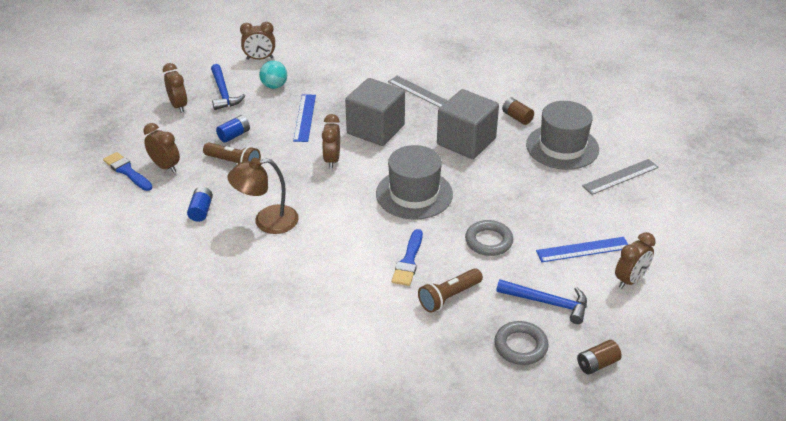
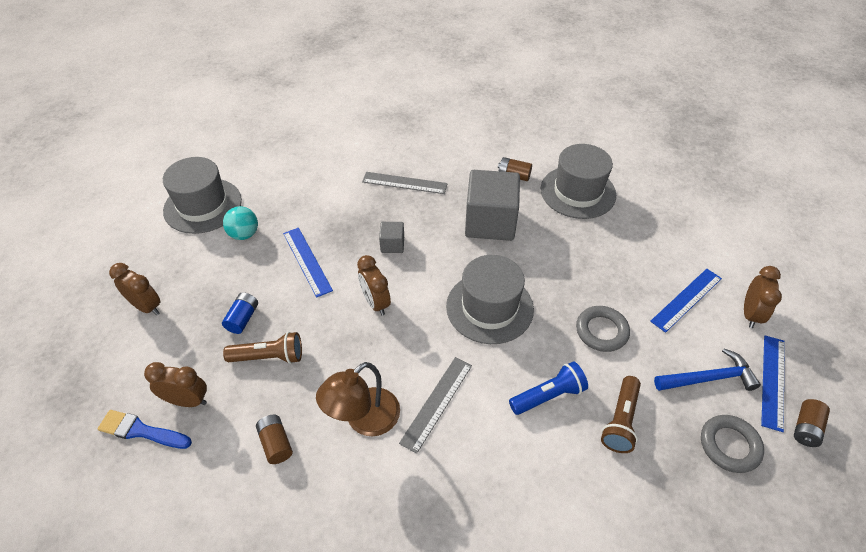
camera: 30 degrees left, 10 degrees up
(201, 210) = (276, 443): blue battery -> brown battery
(223, 93) = (190, 267): blue hammer -> none
(260, 59) = (203, 205): brown clock -> grey hat
(375, 129) = (392, 245): grey cube -> grey cube, size x0.46
(408, 261) = (548, 395): blue brush -> blue flashlight
(601, 326) = (772, 381): none -> blue ruler
(620, 176) = (650, 203): grey ruler -> grey ruler (436, 403)

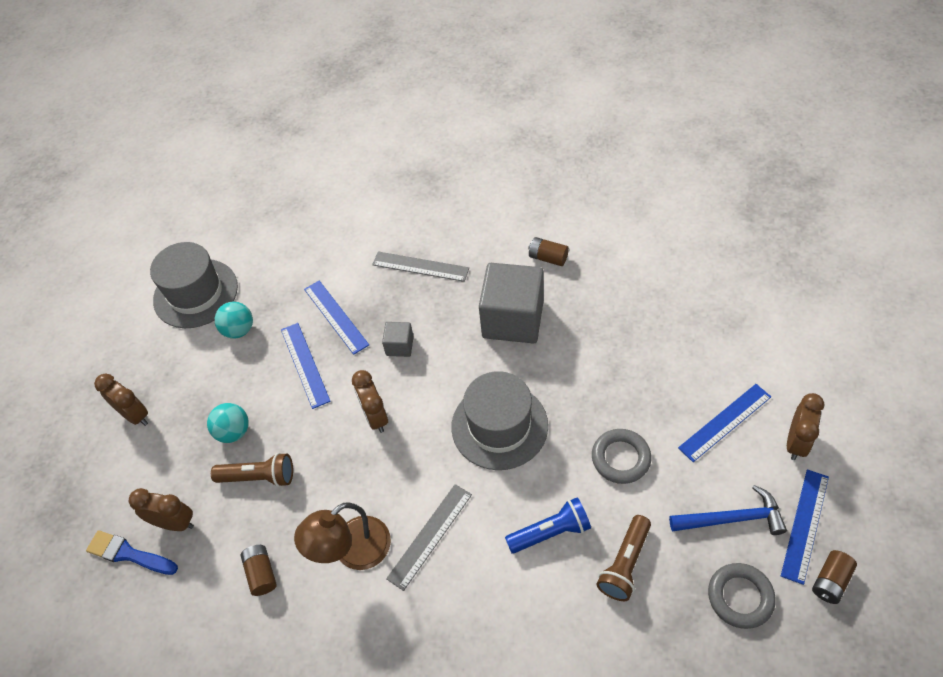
camera: 10 degrees right, 5 degrees up
(243, 318) = (233, 432): blue battery -> turquoise ball
(333, 222) = (336, 316): none -> blue ruler
(578, 192) = (620, 280): grey hat -> none

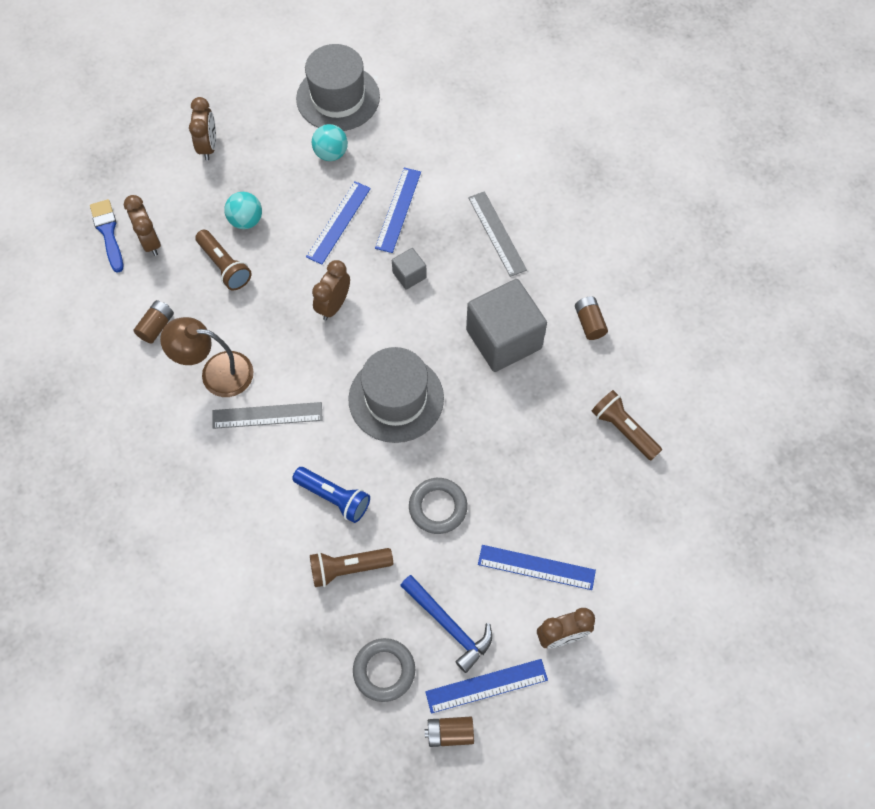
camera: 45 degrees right, 10 degrees up
(652, 292) = (623, 429): none -> brown flashlight

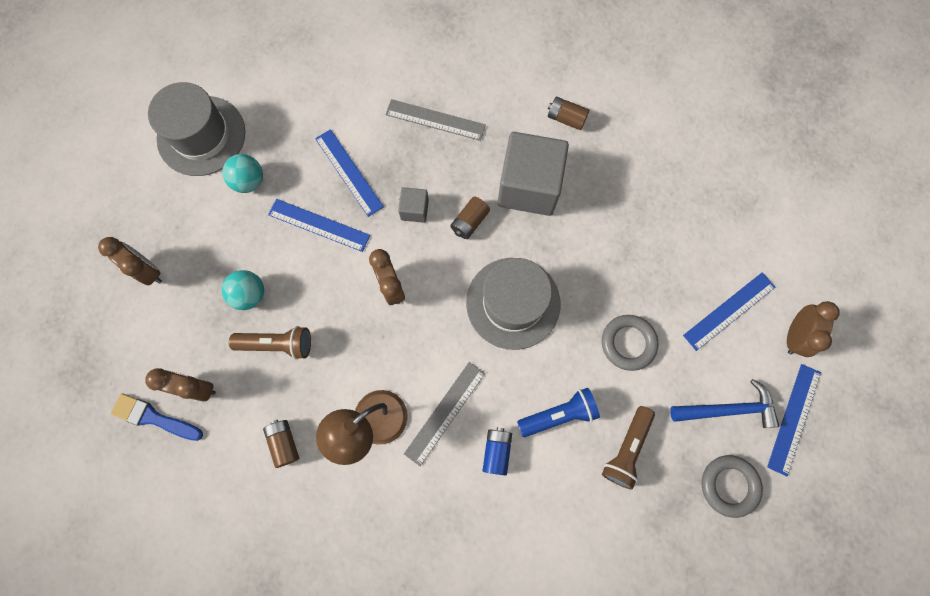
camera: 50 degrees left, 10 degrees up
(267, 473) = (496, 451): none -> blue battery
(339, 222) = (319, 225): blue ruler -> blue ruler turned 45 degrees counterclockwise
(450, 733) = (811, 474): brown battery -> brown battery (469, 222)
(623, 429) = (669, 166): brown flashlight -> none

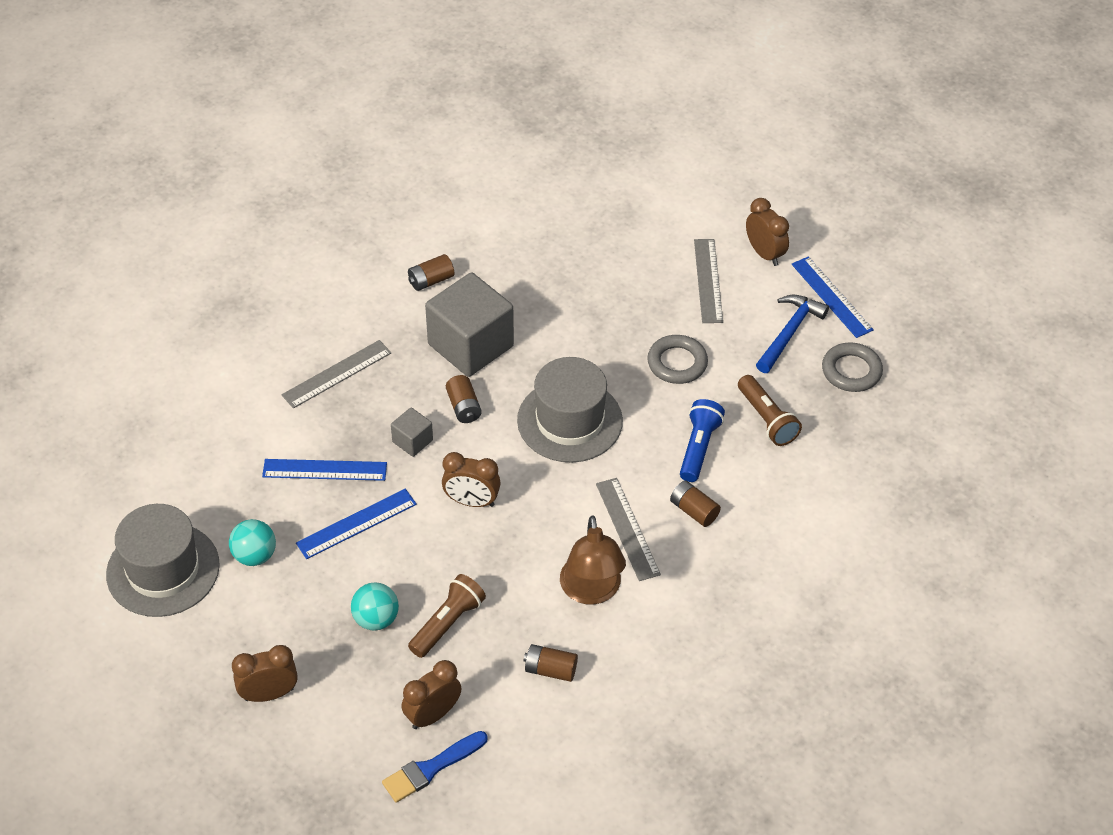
camera: 55 degrees left, 25 degrees down
(496, 451) = (694, 511): blue battery -> brown battery
(729, 311) = (708, 280): blue ruler -> grey ruler

